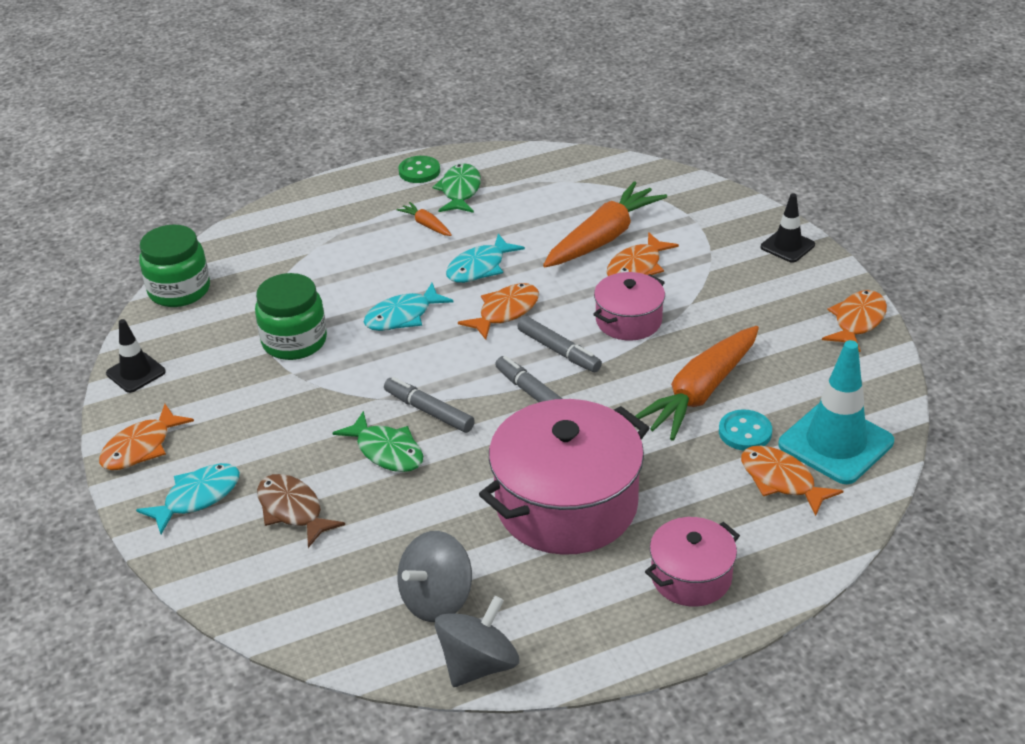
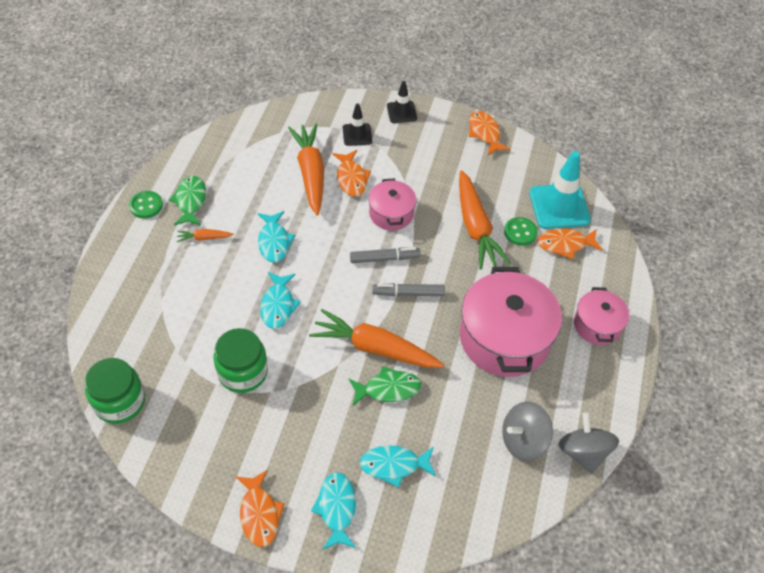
camera: 55 degrees left, 15 degrees up
(136, 373) = (180, 475): black traffic cone -> black traffic cone (357, 134)
(293, 510) = (394, 465): brown fish -> turquoise fish
(429, 411) = (375, 348): grey marker -> orange carrot
(436, 599) = (523, 440): grey spinning top -> grey spinning top turned 75 degrees clockwise
(460, 191) = (190, 201): green fish -> green fish turned 45 degrees clockwise
(505, 312) = (326, 258): orange fish -> none
(745, 432) = (520, 232): turquoise button -> green button

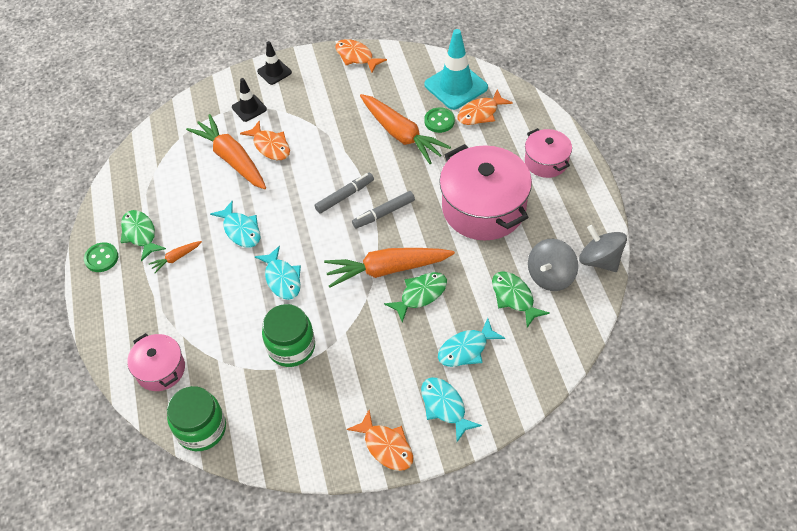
camera: 25 degrees left, 0 degrees up
(391, 213) = (324, 158): pink pot -> pink pot (160, 369)
(473, 442) = (514, 297): none -> green fish

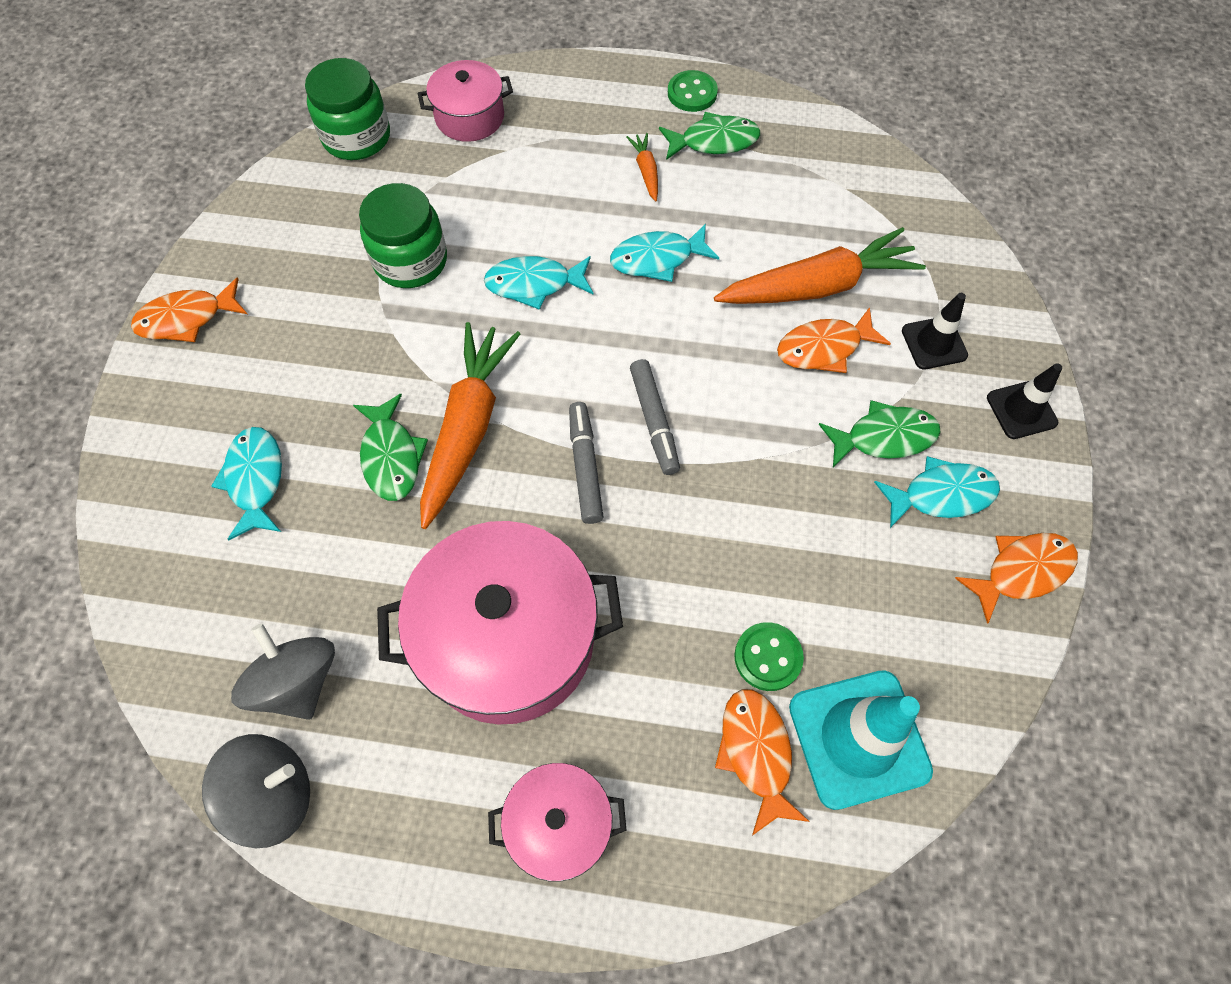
camera: 110 degrees right, 10 degrees up
(401, 134) = (761, 570): orange carrot -> none
(445, 407) = (188, 411): turquoise fish -> turquoise fish (941, 495)
(514, 297) = (296, 597): green fish -> green fish (884, 437)

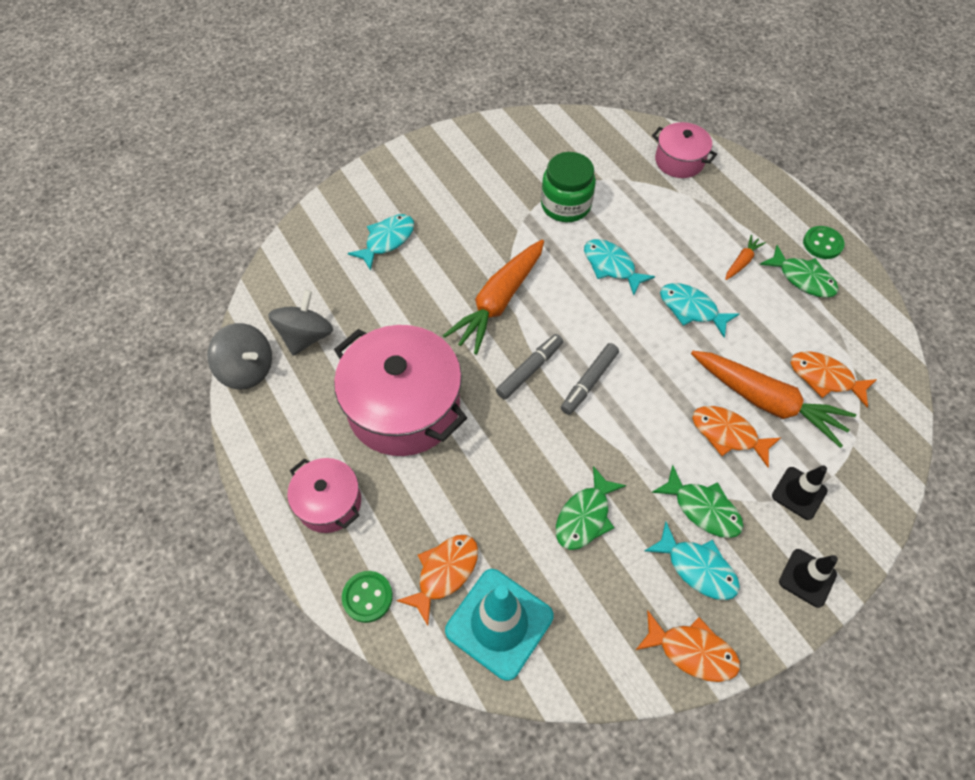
camera: 50 degrees right, 5 degrees down
(187, 318) = (440, 149): orange fish -> orange fish (825, 378)
(356, 137) = (610, 128): green jar -> none
(391, 456) = (451, 283): green fish -> green fish (585, 516)
(468, 428) = (498, 302): orange carrot -> orange carrot turned 150 degrees clockwise
(768, 657) = (504, 540): green button -> green button (367, 597)

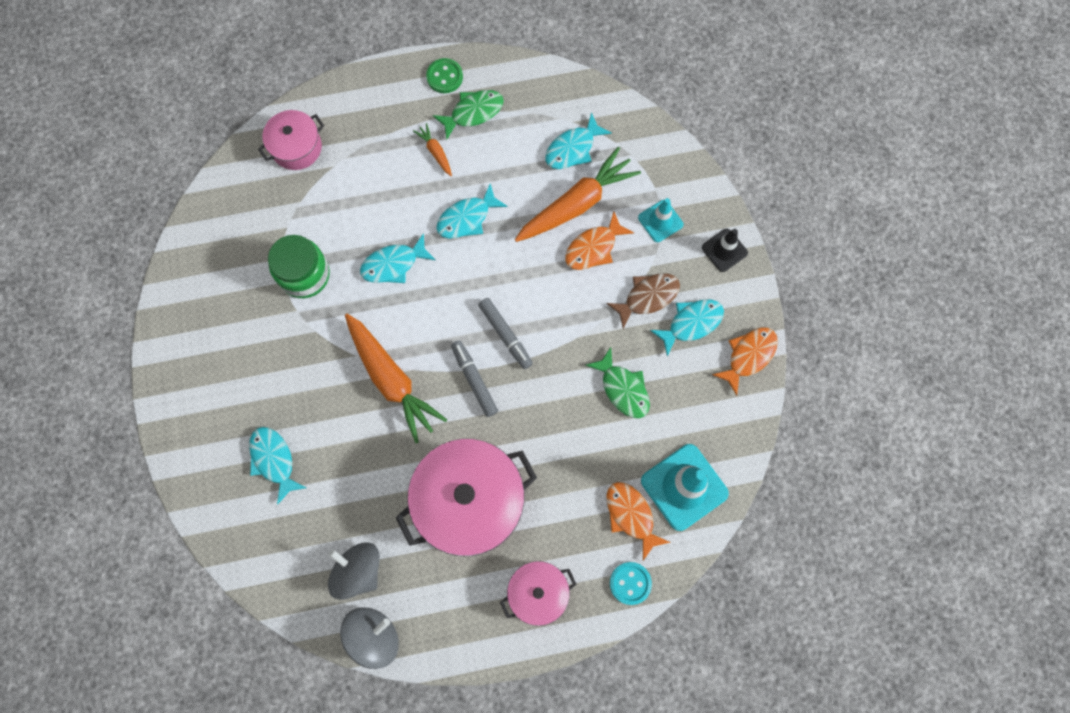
camera: 70 degrees left, 15 degrees up
(367, 597) = (630, 583): green button -> turquoise button
(702, 508) = (647, 297): green fish -> brown fish
(799, 493) = (660, 221): black traffic cone -> turquoise traffic cone
(825, 378) = (573, 148): orange fish -> turquoise fish

